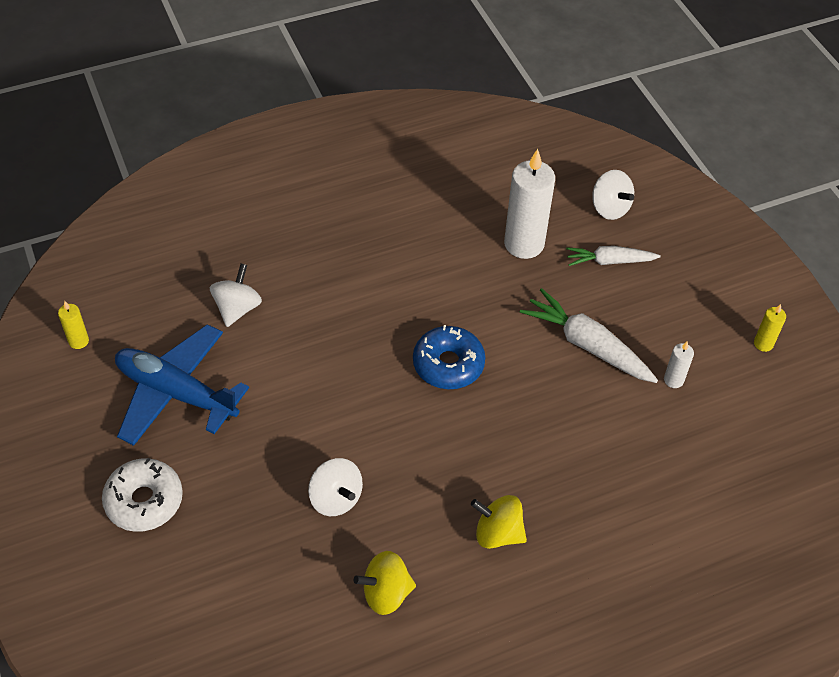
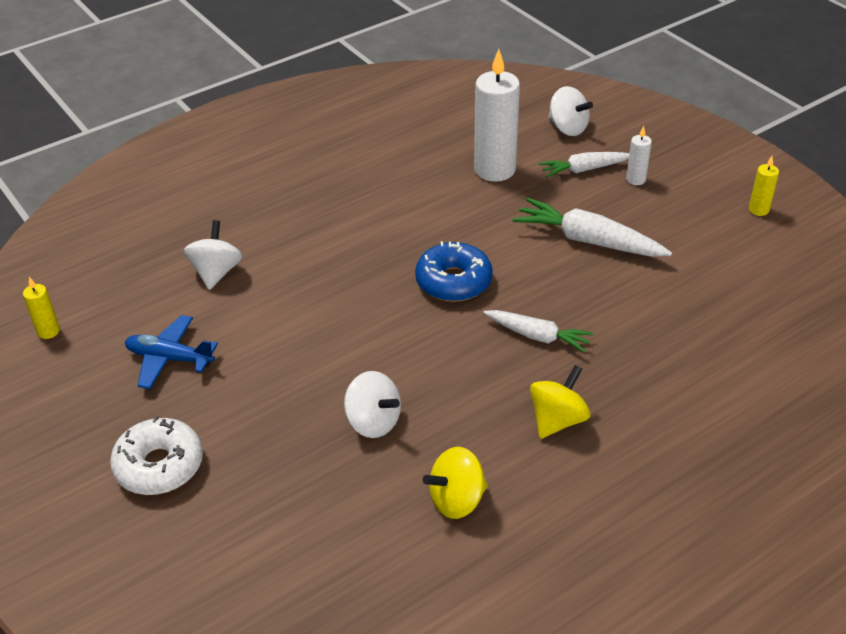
camera: 10 degrees left, 10 degrees down
(176, 393) = (169, 358): blue plane -> blue plane, size x0.60
(498, 533) = (557, 420): yellow spinning top -> yellow spinning top turned 120 degrees clockwise
(507, 441) = (538, 336): none -> white carrot
(673, 380) = (684, 254): white candle -> white candle (636, 179)

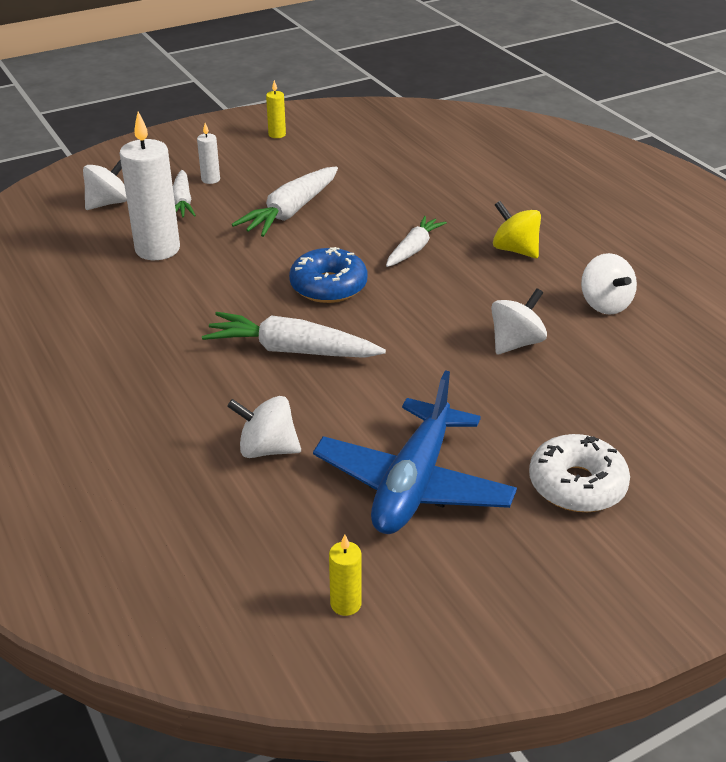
camera: 85 degrees left, 5 degrees down
(169, 358) = (413, 484): blue plane -> blue plane, size x1.68
(347, 270) = (291, 350): none -> white carrot
(457, 500) = (605, 304): yellow spinning top -> white spinning top

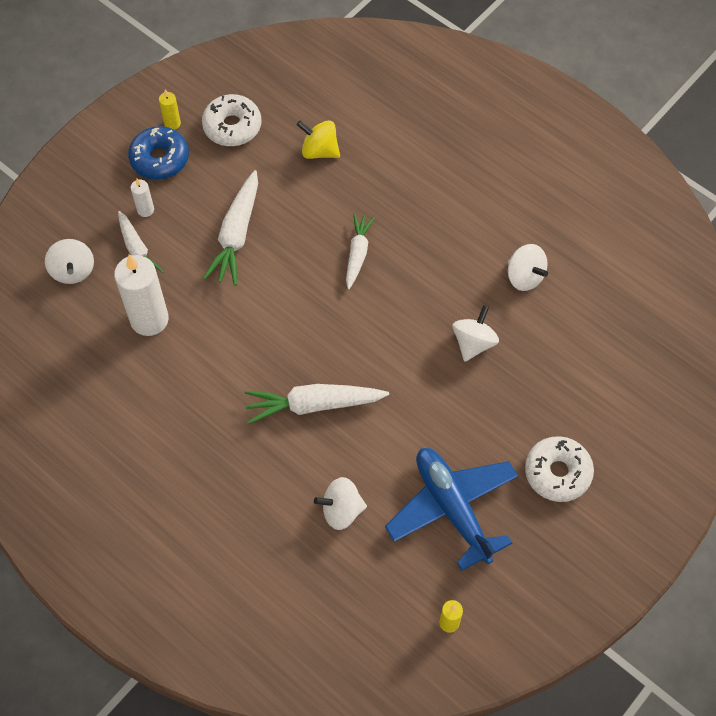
camera: 20 degrees left, 25 degrees up
(108, 203) = (73, 271): white spinning top -> white spinning top turned 135 degrees clockwise
(328, 286) = (309, 322): blue donut -> blue donut (160, 159)
(334, 146) = (232, 126): none -> white donut
(413, 484) = (452, 508): blue plane -> blue plane turned 150 degrees clockwise
(515, 250) = (437, 230): yellow spinning top -> yellow spinning top (319, 151)

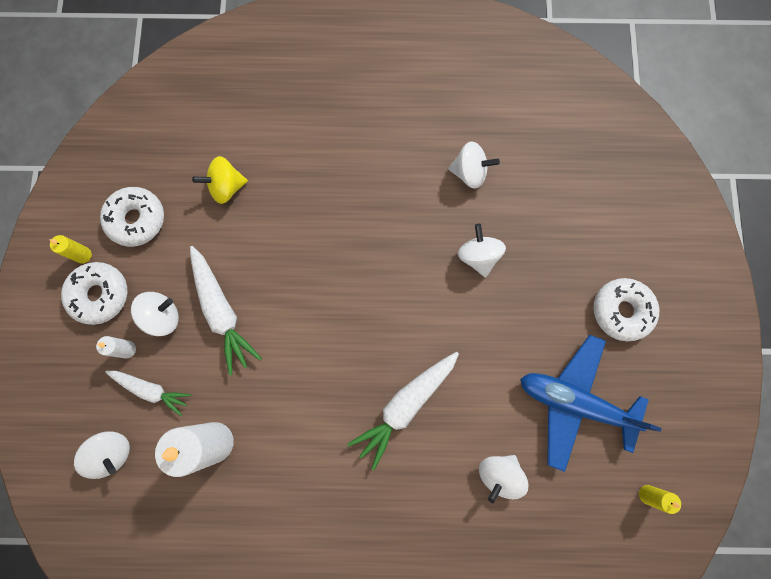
camera: 40 degrees left, 15 degrees up
(160, 159) = (100, 295): blue donut -> white donut
(190, 206) = (163, 317): none -> white spinning top
(357, 253) = (331, 252): white carrot -> none

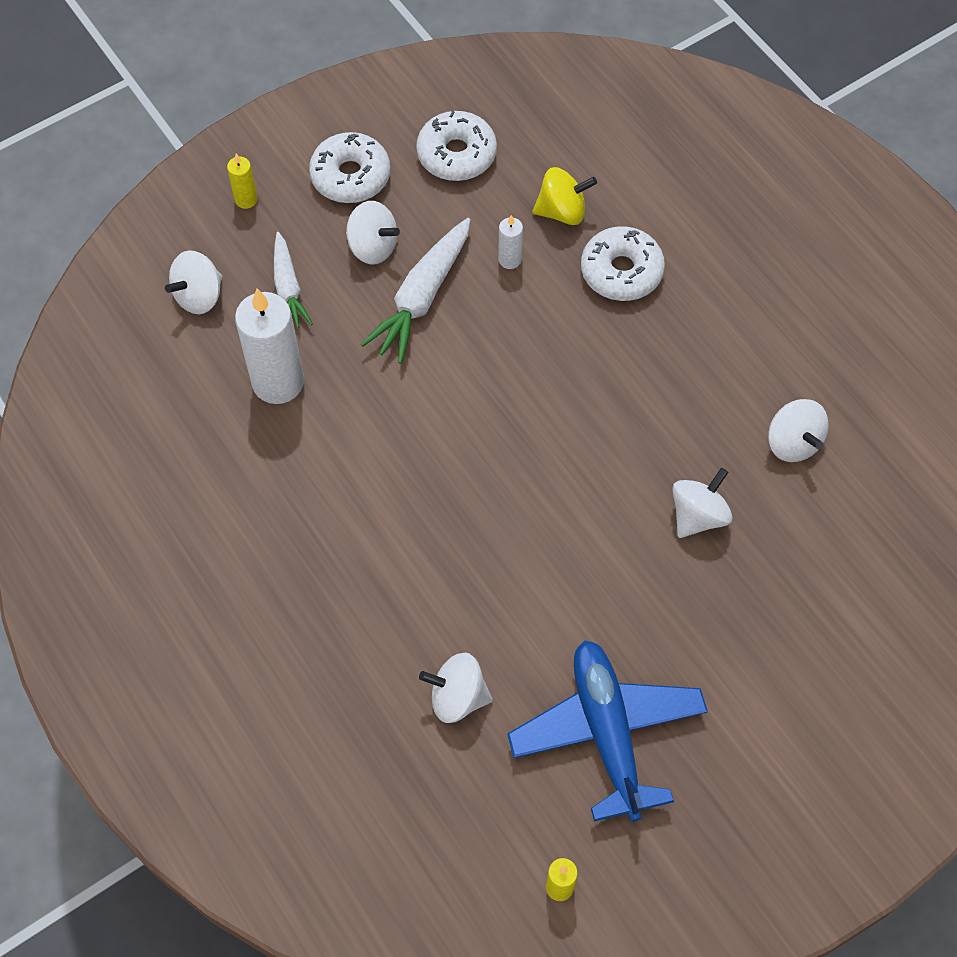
camera: 55 degrees right, 15 degrees down
(83, 255) = (380, 134): yellow candle -> yellow candle (246, 199)
(112, 452) = (199, 296): white spinning top -> white spinning top turned 45 degrees clockwise
(127, 349) = (313, 238): white candle -> white candle (509, 259)
(226, 187) = (562, 211): yellow spinning top -> yellow spinning top turned 135 degrees clockwise
(405, 406) = (459, 547): white carrot -> none
(621, 311) = (765, 721): white donut -> white donut (621, 271)

